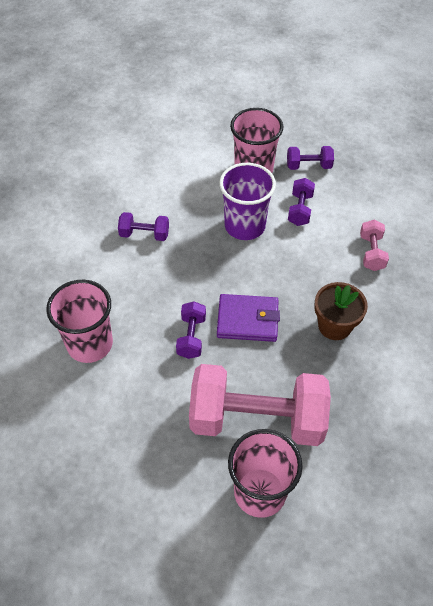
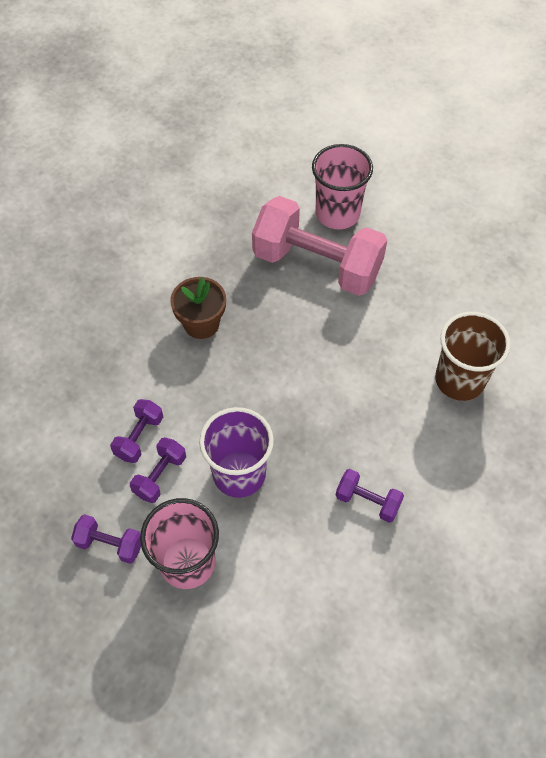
camera: 160 degrees left, 5 degrees up
(90, 344) = (459, 380): pink cup -> brown cup
(191, 337) = (351, 356): purple dumbbell -> purple dumbbell (139, 437)
(247, 320) = (286, 356): purple wallet -> none
(371, 253) = (112, 391): pink dumbbell -> none

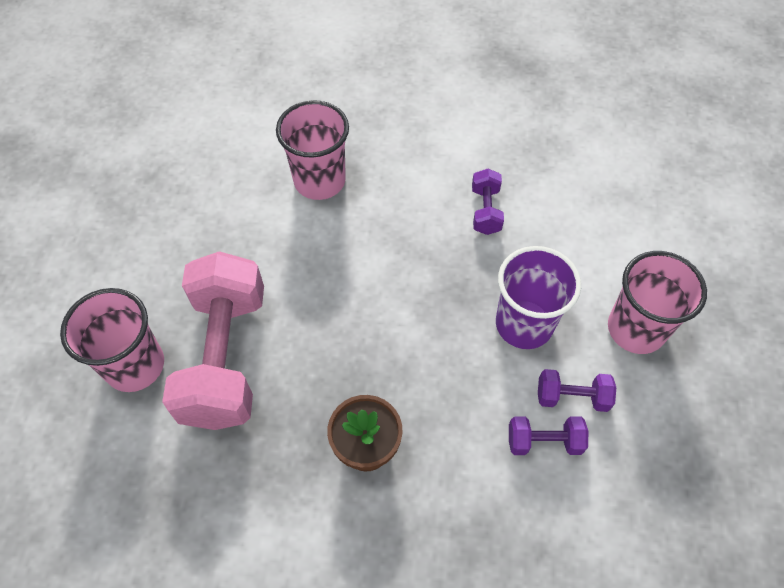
camera: 115 degrees left, 0 degrees up
(110, 544) = (668, 408): purple dumbbell -> none
(459, 380) = (319, 181): brown cup -> pink cup

